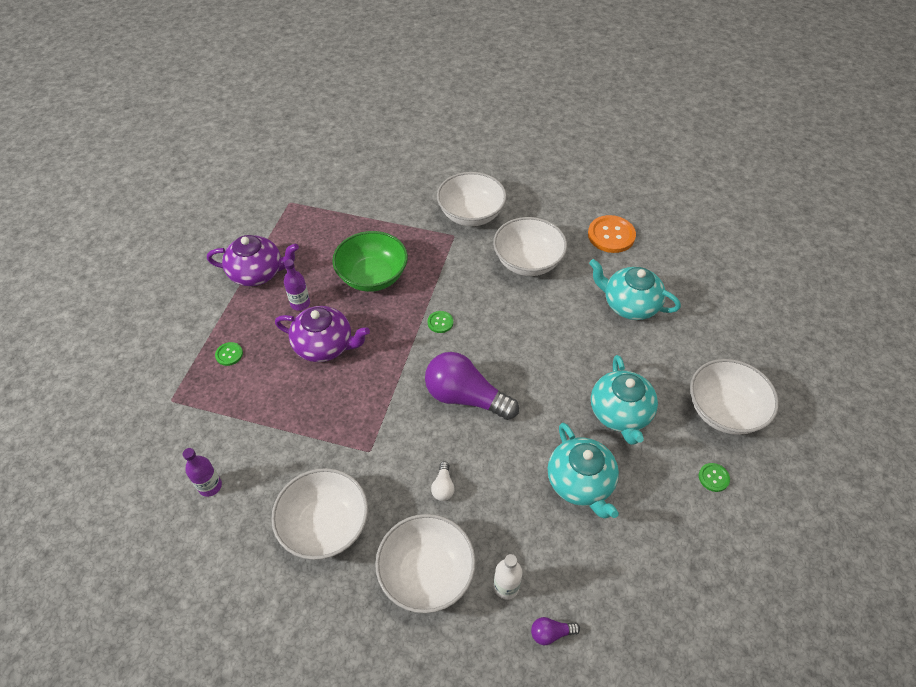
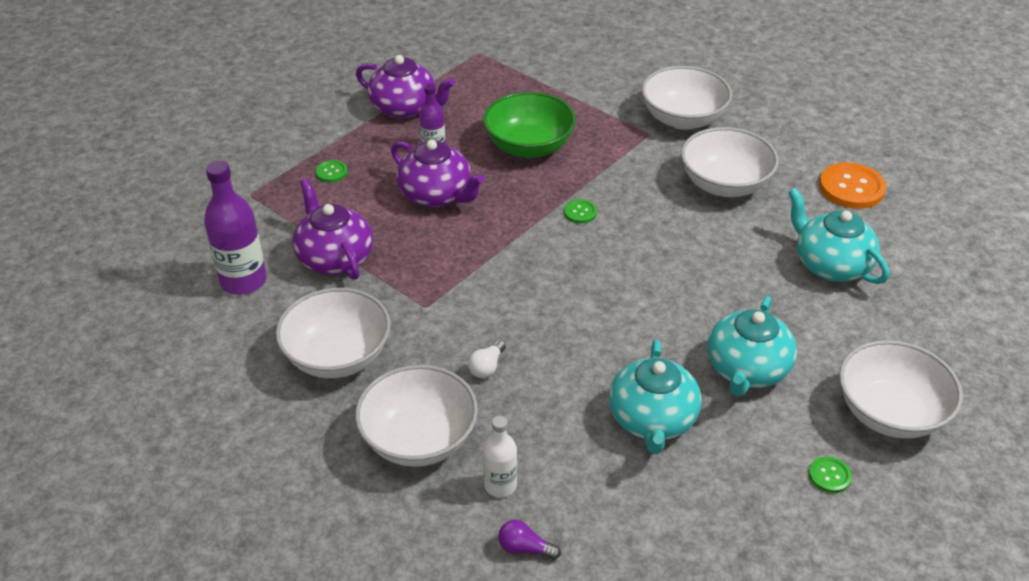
camera: 25 degrees right, 10 degrees down
(210, 486) = (243, 281): purple bottle -> purple bottle, size x1.70
(274, 435) = (334, 258): none -> purple teapot
(465, 397) = (565, 292): purple light bulb -> none

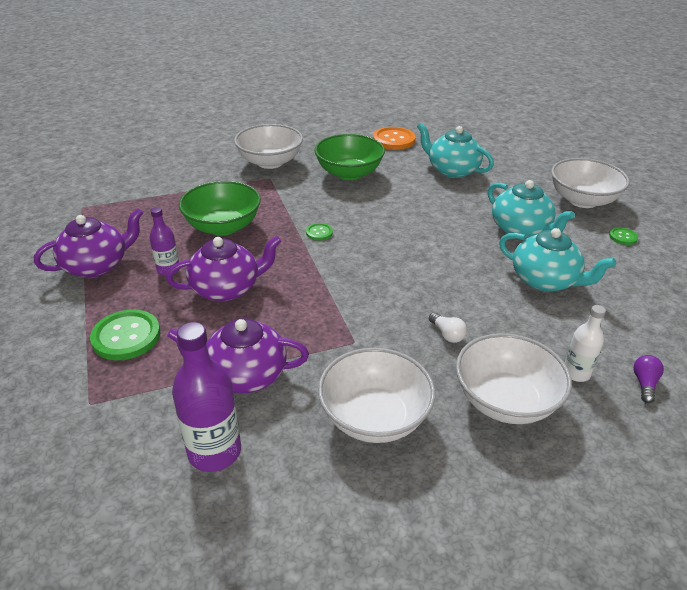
camera: 60 degrees left, 5 degrees down
(331, 172) = (126, 336): green button -> green button, size x1.99
(525, 548) = (644, 383): purple light bulb -> purple light bulb turned 150 degrees clockwise
(724, 184) = (349, 173): white bowl -> green bowl
(830, 265) = (452, 170): turquoise teapot -> turquoise teapot turned 45 degrees clockwise

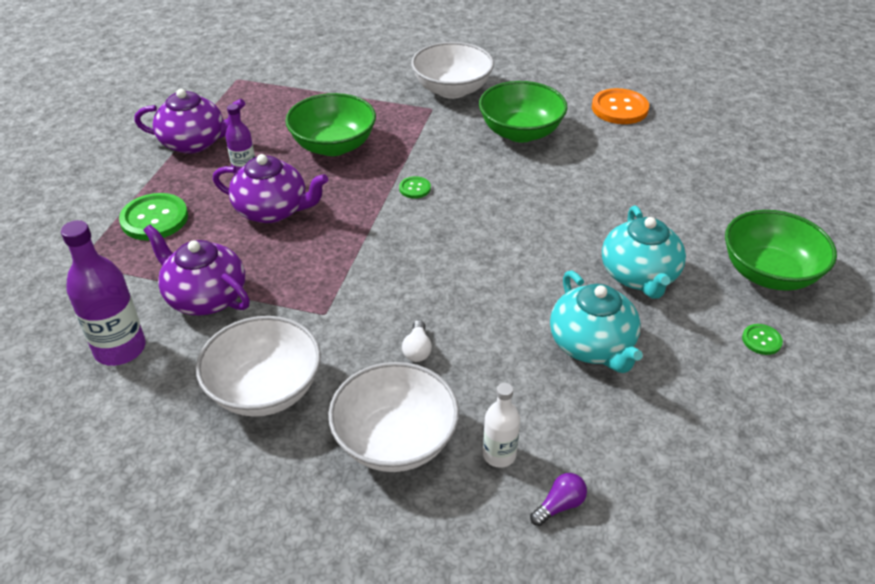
camera: 35 degrees right, 5 degrees up
(452, 170) = (645, 172): turquoise teapot -> none
(582, 200) = (769, 273): white bowl -> green bowl

